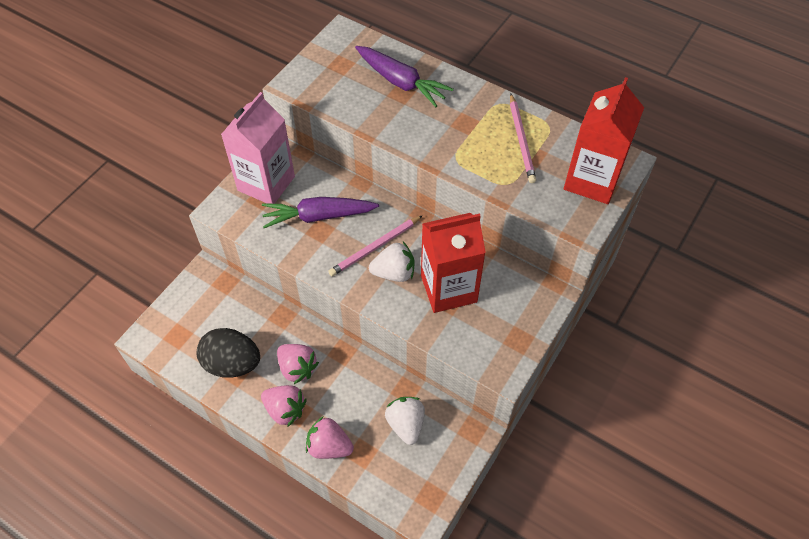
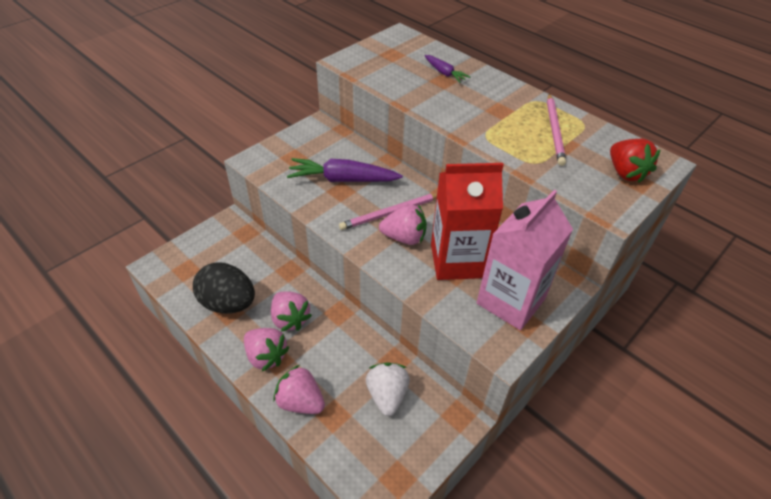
camera: 10 degrees right, 10 degrees down
(266, 183) = (302, 147): pink carton -> pink carton (511, 301)
(394, 273) = (404, 237): white strawberry -> pink strawberry
(401, 82) = (444, 73): purple carrot -> purple carrot, size x0.54
(592, 180) = (625, 173): red carton -> red strawberry

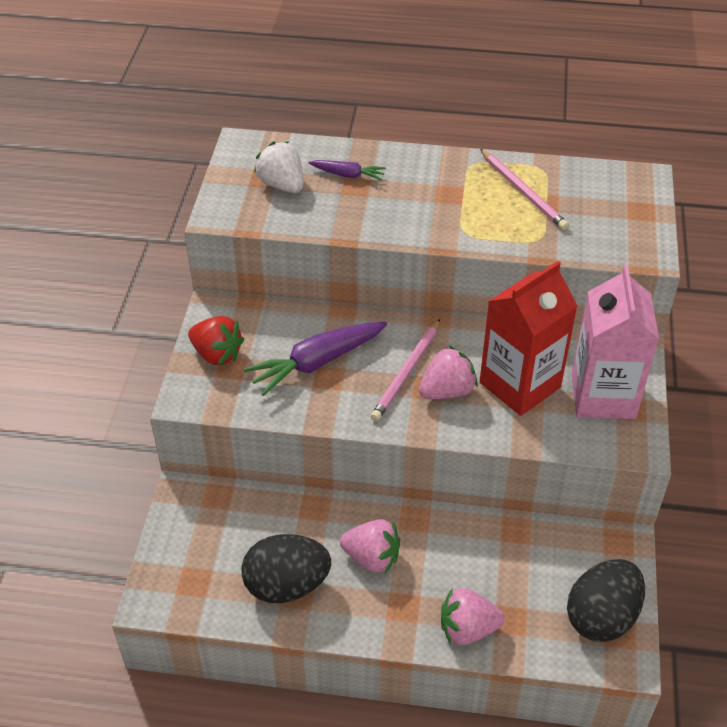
camera: 35 degrees left, 0 degrees up
(266, 356) = (387, 611): pink strawberry -> none
(387, 395) = (540, 567): white strawberry -> white strawberry (282, 185)
(395, 458) = (601, 617): none -> black egg
(625, 173) = (624, 206): red strawberry -> red strawberry (217, 354)

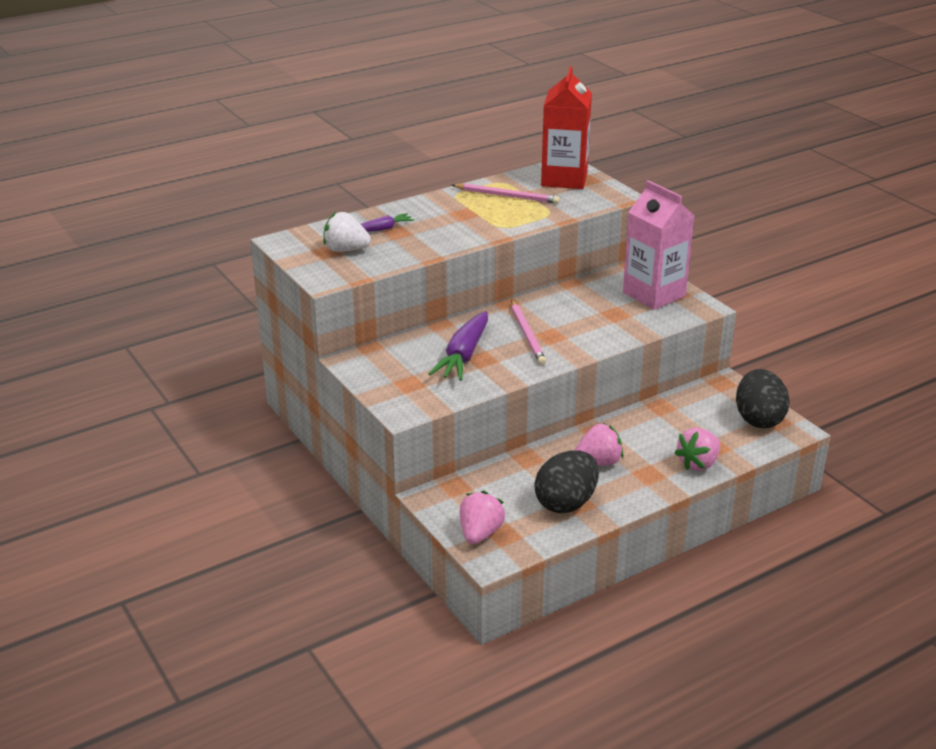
camera: 40 degrees left, 15 degrees down
(217, 354) = (389, 382): red strawberry -> none
(447, 391) = (564, 332): pink strawberry -> pink strawberry (480, 533)
(520, 385) = (601, 310): red carton -> red carton (564, 179)

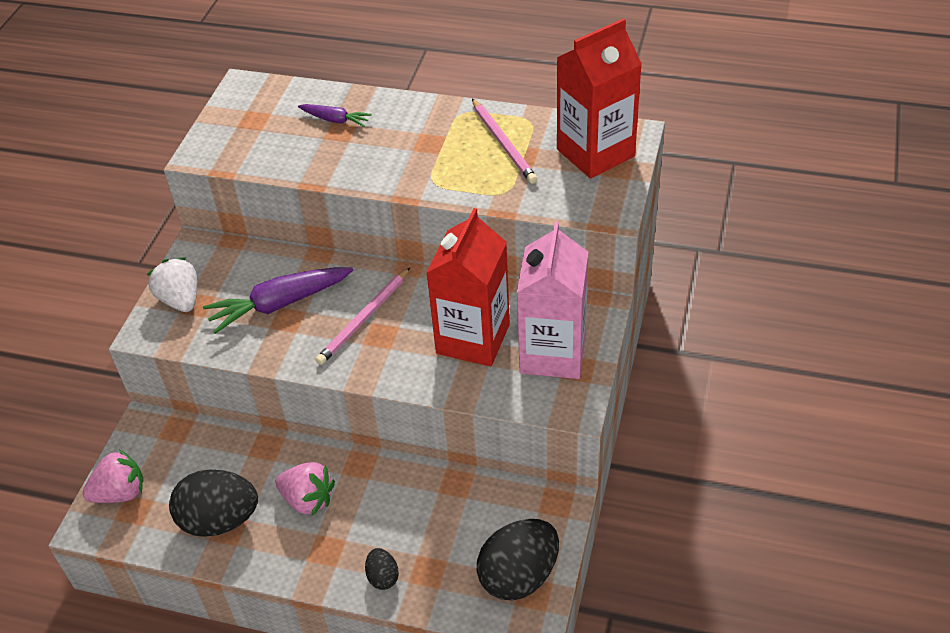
camera: 50 degrees right, 15 degrees up
(345, 250) = (269, 127): white strawberry -> white strawberry (180, 300)
(603, 310) = (473, 339): none -> red carton
(698, 463) = (383, 577): pink strawberry -> black egg

